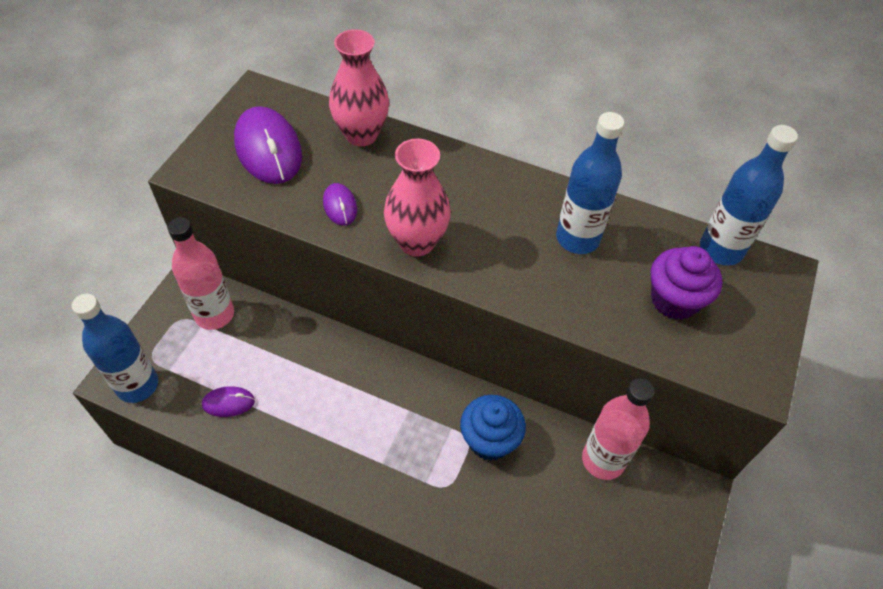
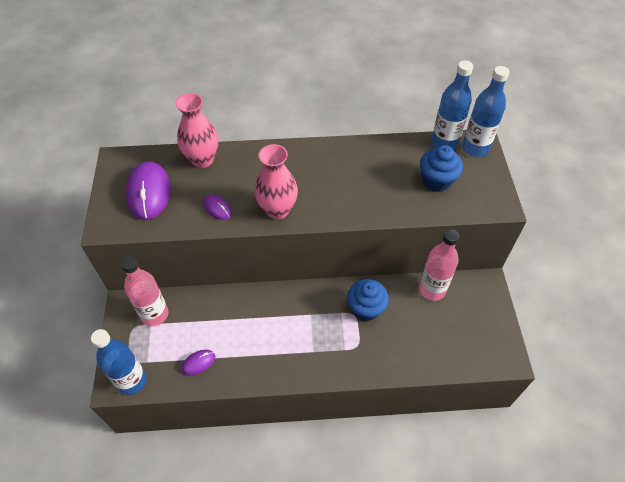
camera: 25 degrees left, 0 degrees up
(268, 149) = (149, 192): purple mouse -> purple mouse turned 45 degrees clockwise
(577, 238) = (366, 169): blue bottle -> blue bottle (475, 148)
(674, 300) = (436, 181): purple cupcake -> blue cupcake

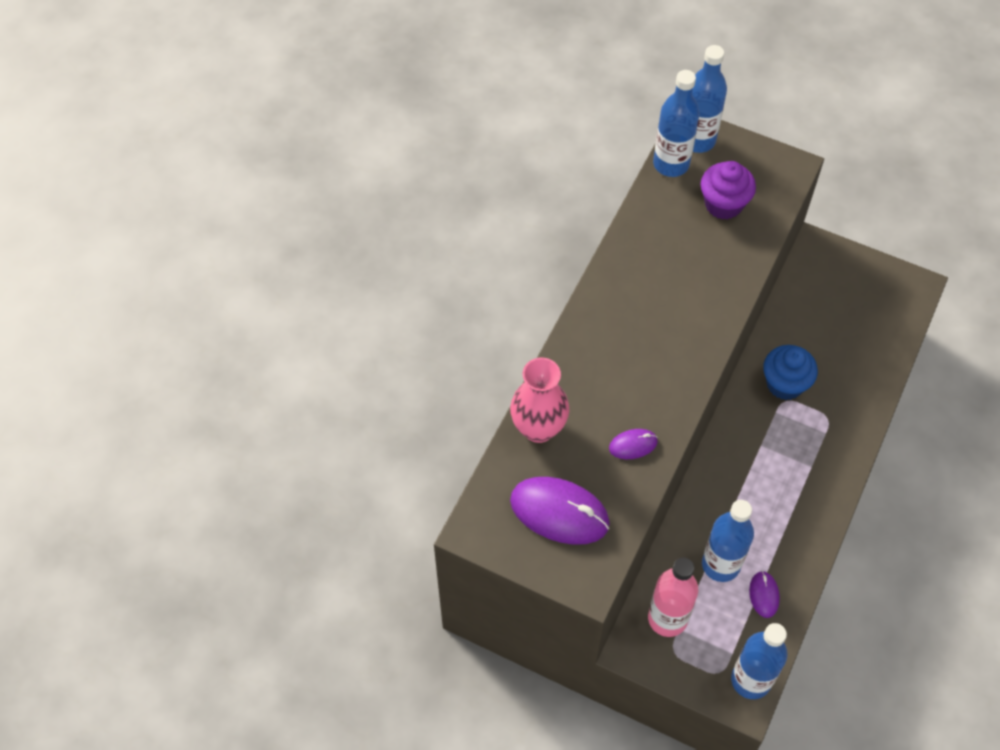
camera: 60 degrees left, 5 degrees up
(208, 328) = (720, 564): none -> blue bottle
(277, 210) = (673, 382): pink vase -> none
(432, 289) = (795, 305): pink bottle -> none
(436, 181) = (723, 204): blue cupcake -> purple cupcake

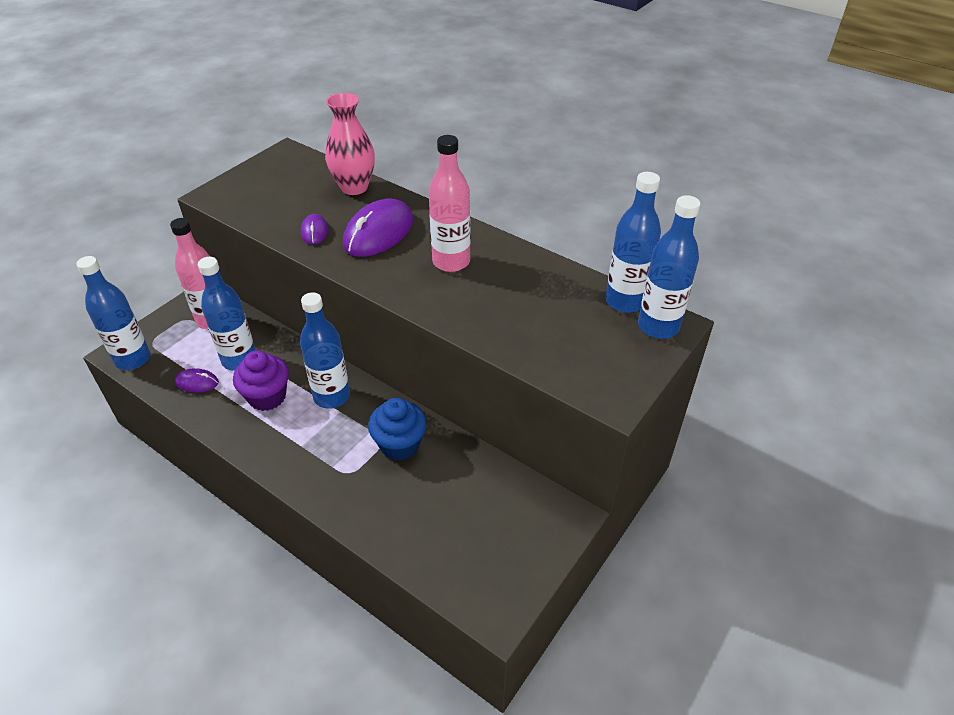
camera: 100 degrees right, 15 degrees down
(559, 512) = (277, 189): purple mouse -> purple mouse (378, 232)
(651, 306) = (451, 262): none -> pink bottle
(723, 204) = (565, 331): purple cupcake -> purple cupcake (267, 397)
(745, 457) = (332, 396): none -> blue bottle

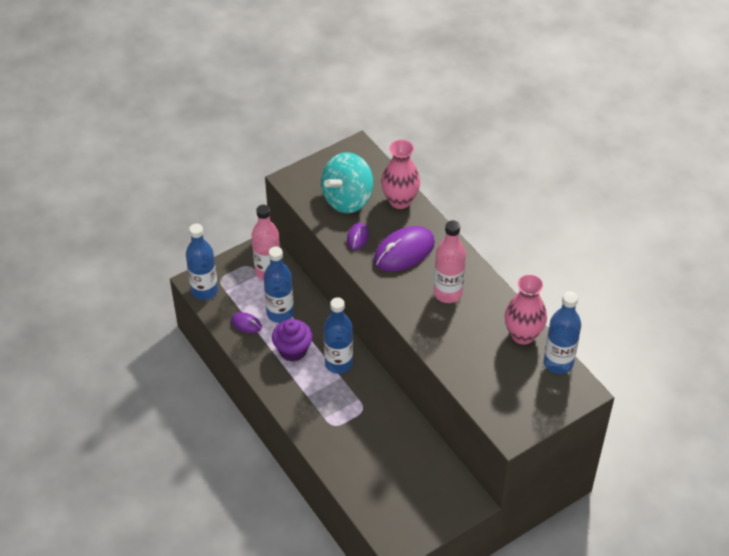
camera: 20 degrees right, 5 degrees up
(289, 198) = (347, 199): none -> turquoise spinning top
(399, 445) = (375, 415): blue cupcake -> none
(565, 282) = (523, 335): none -> pink vase
(658, 326) = (571, 390): blue bottle -> none

